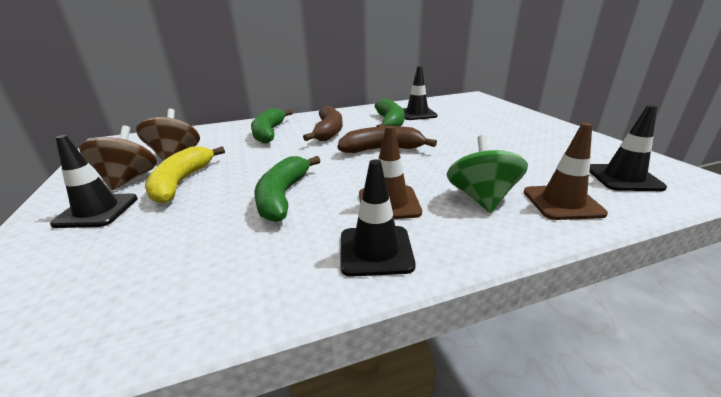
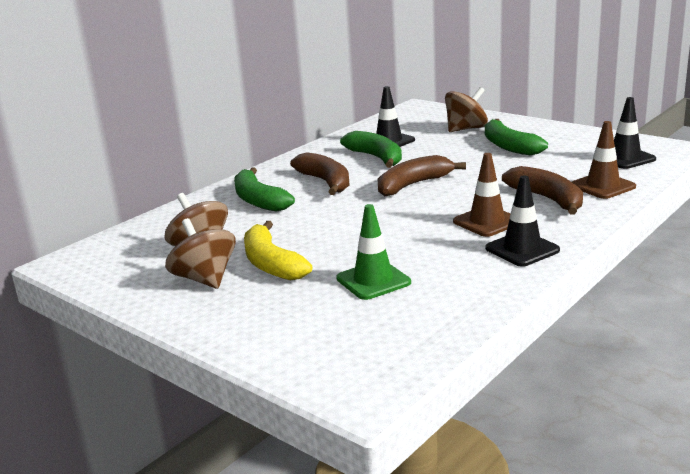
camera: 30 degrees left, 5 degrees down
(97, 211) = (242, 304): black traffic cone -> none
(204, 229) = (373, 280): none -> green traffic cone
(283, 196) = (393, 243): green banana -> green banana (508, 146)
(481, 198) = (547, 199): green spinning top -> brown banana
(488, 117) = (466, 129): none -> brown spinning top

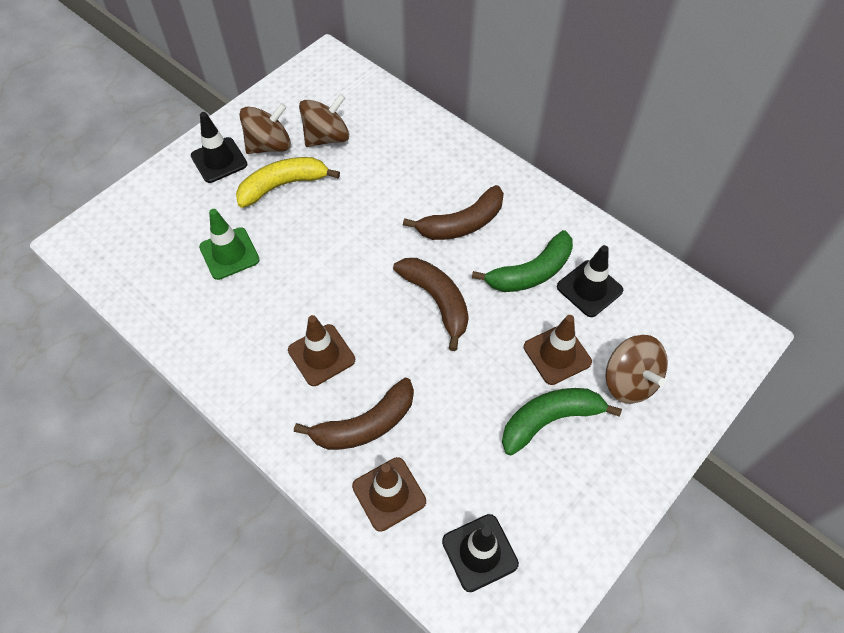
camera: 90 degrees right, 35 degrees up
(258, 200) = (424, 170): green banana -> none
(452, 147) = (557, 354): none -> brown traffic cone
(522, 249) = (251, 374): black traffic cone -> black traffic cone (219, 160)

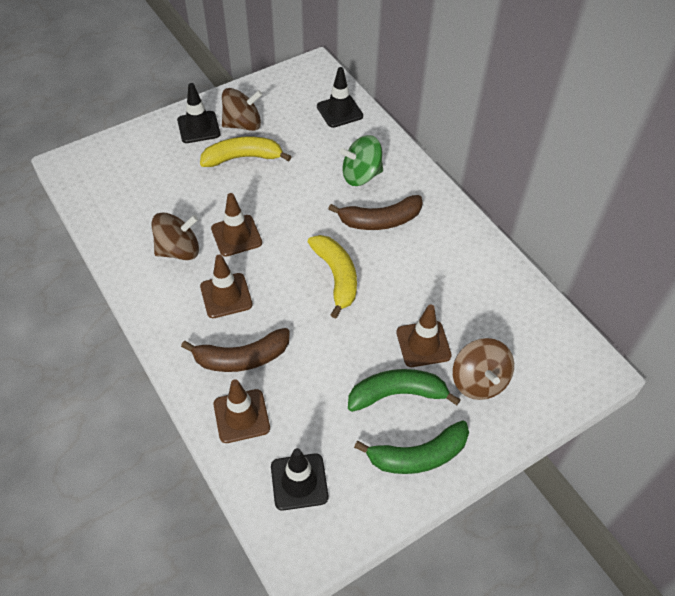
camera: 15 degrees right, 5 degrees down
(229, 253) = (181, 200): green traffic cone -> none
(308, 280) = (236, 236): none -> brown traffic cone
(327, 137) = (292, 128): brown spinning top -> brown spinning top (179, 250)
(423, 176) = (361, 175): none -> green spinning top
(437, 301) = (336, 277): brown banana -> yellow banana
(531, 272) = (425, 273): green banana -> green banana (418, 456)
(589, 288) = (471, 298): black traffic cone -> black traffic cone (339, 111)

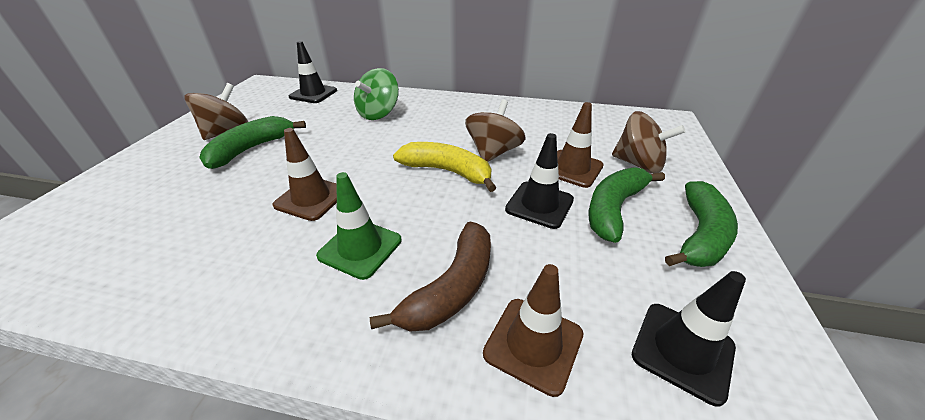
camera: 45 degrees left, 15 degrees down
(179, 250) = (250, 247): brown spinning top -> brown spinning top (493, 152)
(198, 127) = (173, 152): black traffic cone -> black traffic cone (539, 204)
(226, 296) = (360, 248): brown traffic cone -> green traffic cone
(243, 158) = (252, 149): yellow banana -> green banana
(380, 220) = (430, 127): brown banana -> none

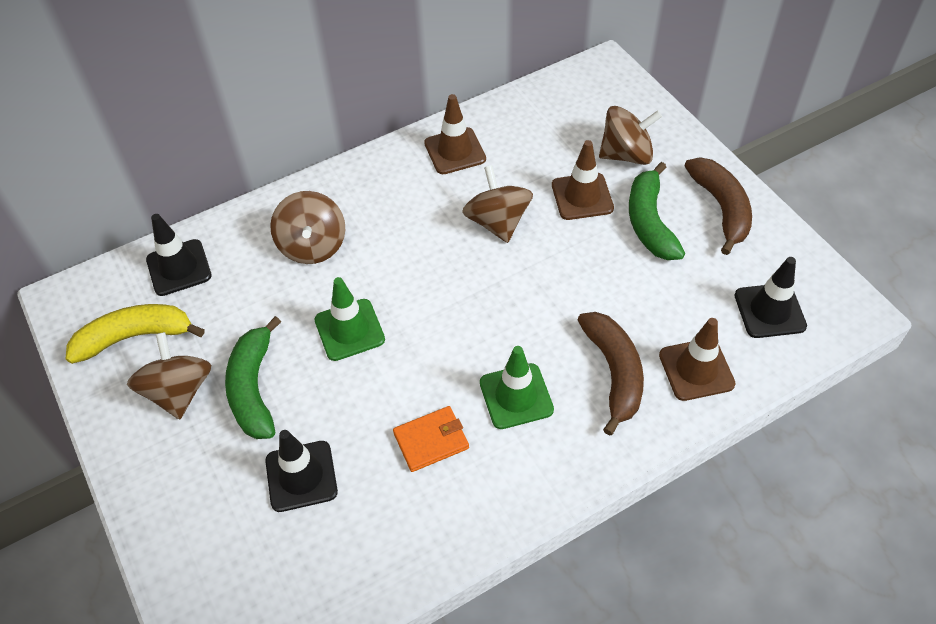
camera: 40 degrees left, 15 degrees up
(272, 233) = (431, 440): none -> orange wallet
(311, 198) = (410, 389): brown traffic cone -> brown traffic cone (455, 151)
(334, 153) = (349, 330): none -> green traffic cone
(378, 113) = (312, 246): green spinning top -> brown spinning top
(447, 171) = (486, 274): yellow banana -> yellow banana (135, 337)
(539, 204) = (595, 257): black traffic cone -> black traffic cone (301, 476)
(700, 235) = (721, 208): green banana -> brown banana

